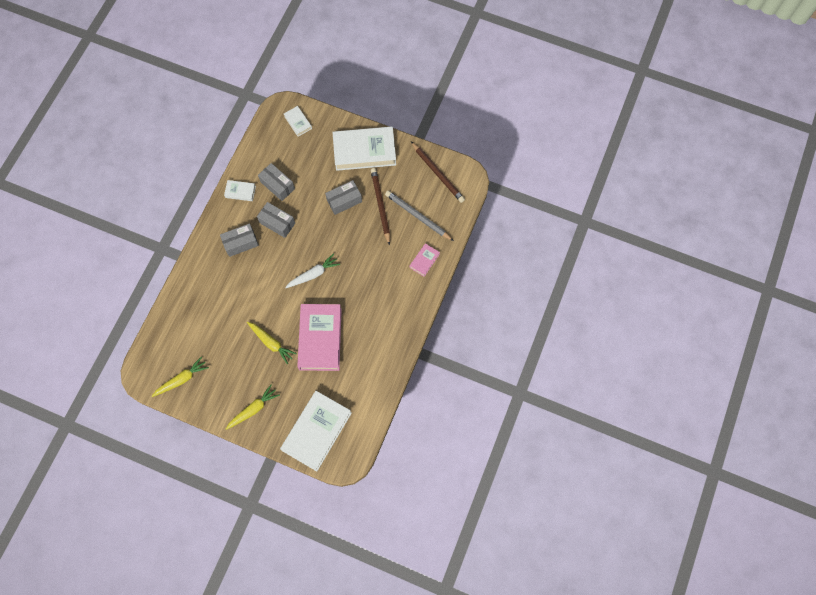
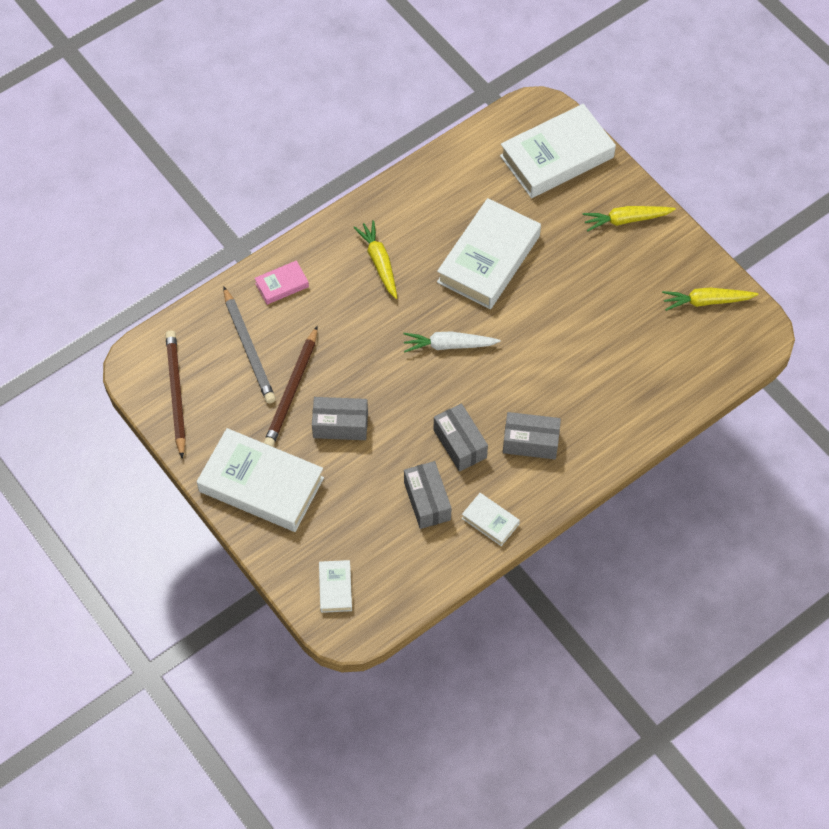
camera: 150 degrees left, 10 degrees down
(271, 343) = (559, 286): yellow carrot -> yellow carrot (379, 262)
(320, 339) = (488, 259): pink book -> white book

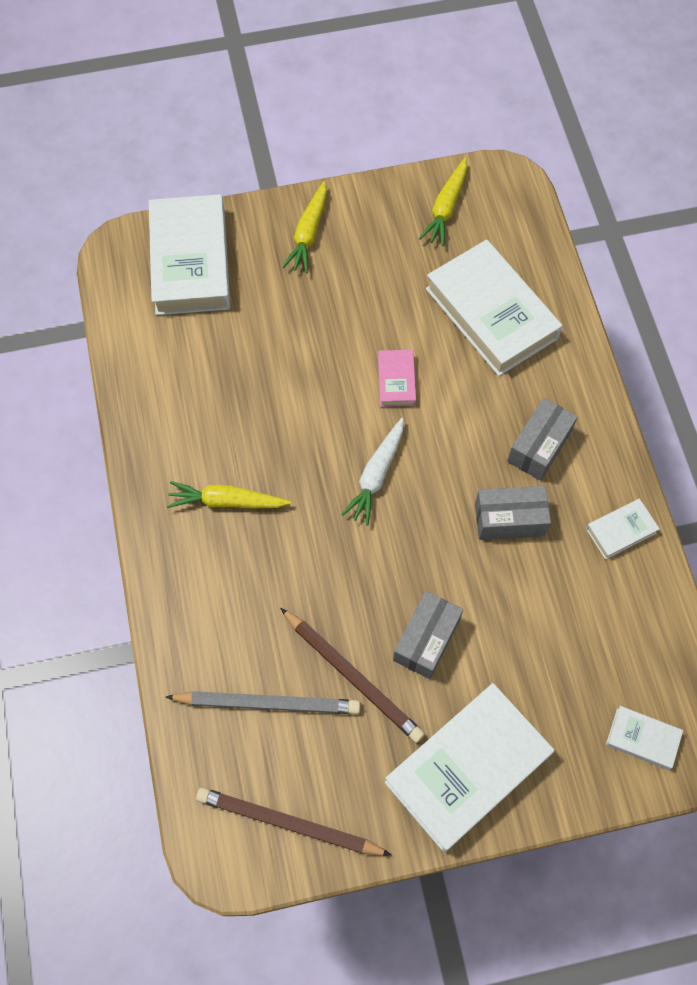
camera: 65 degrees left, 5 degrees up
(282, 285) = (198, 625): pink book -> pink book (396, 381)
(427, 501) = (568, 586): grey box -> none
(488, 259) = (284, 385): white book -> white book (491, 314)

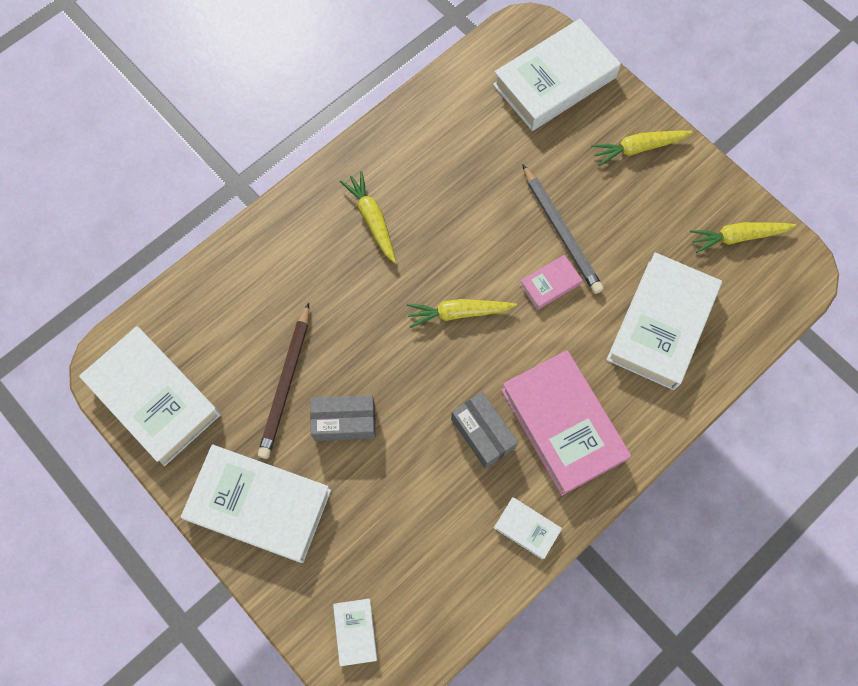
camera: 60 degrees right, 5 degrees up
(267, 703) = (233, 335): grey pencil -> grey pencil (561, 231)
(289, 823) = (154, 398): brown pencil -> white book
(376, 475) = (458, 313): white carrot -> yellow carrot
(539, 446) = (562, 424): grey box -> pink book

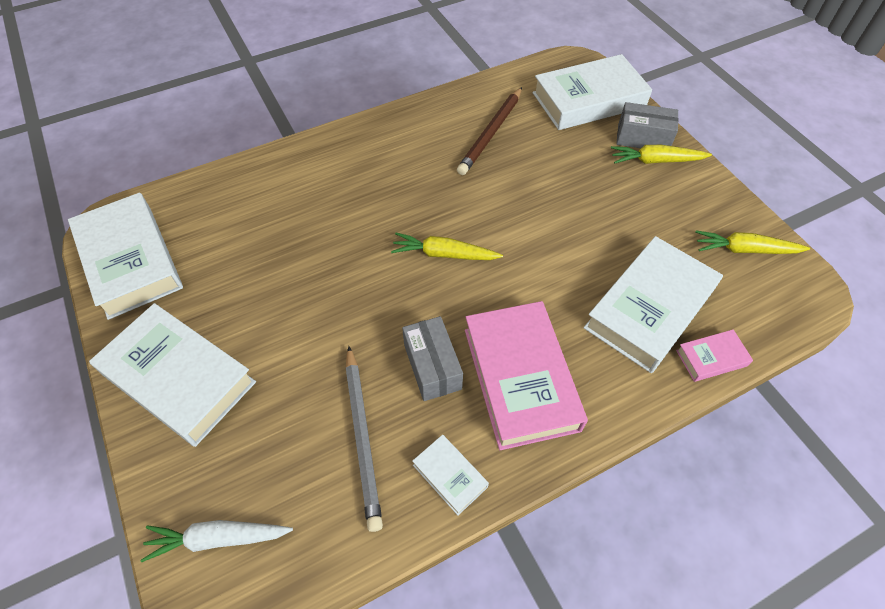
camera: 15 degrees right, 15 degrees down
(286, 383) = (256, 276): brown pencil -> brown pencil (491, 133)
(344, 422) = (297, 322): grey box -> grey box (643, 138)
(355, 631) = (217, 538): white book -> white carrot
(372, 219) = (390, 166): yellow carrot -> none
(550, 284) = (542, 249): pink book -> pink book (711, 358)
(561, 231) = (565, 209): grey pencil -> grey pencil (362, 437)

